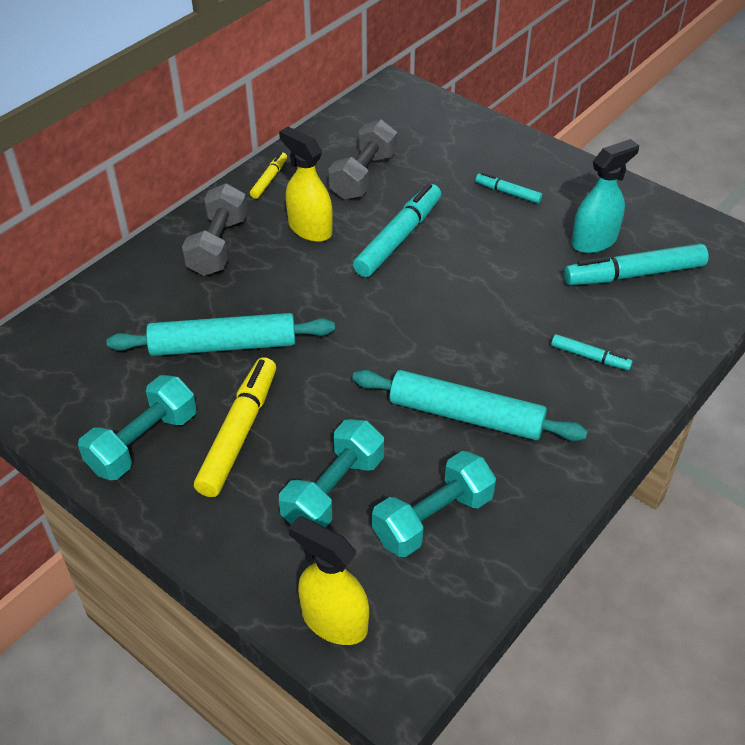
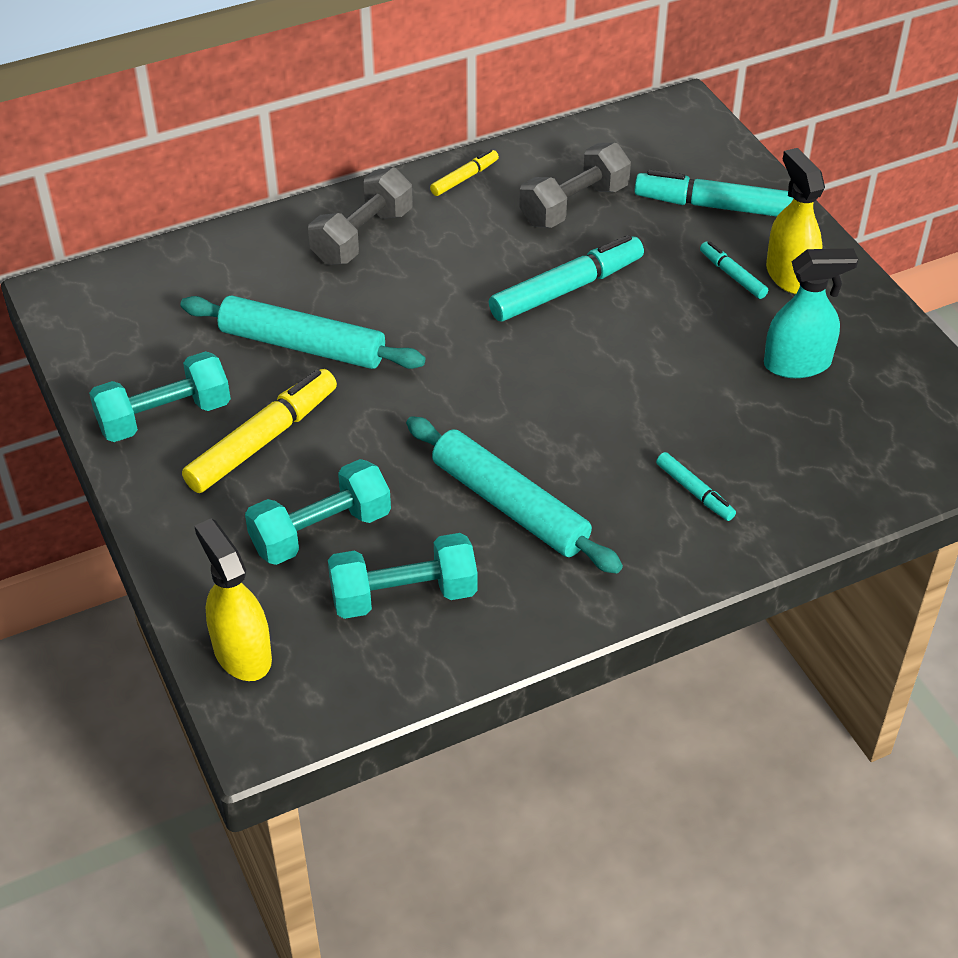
camera: 25 degrees right, 0 degrees up
(310, 229) = (473, 248): yellow spray bottle -> yellow spray bottle (789, 275)
(634, 274) = (817, 418): turquoise marker -> turquoise marker (717, 206)

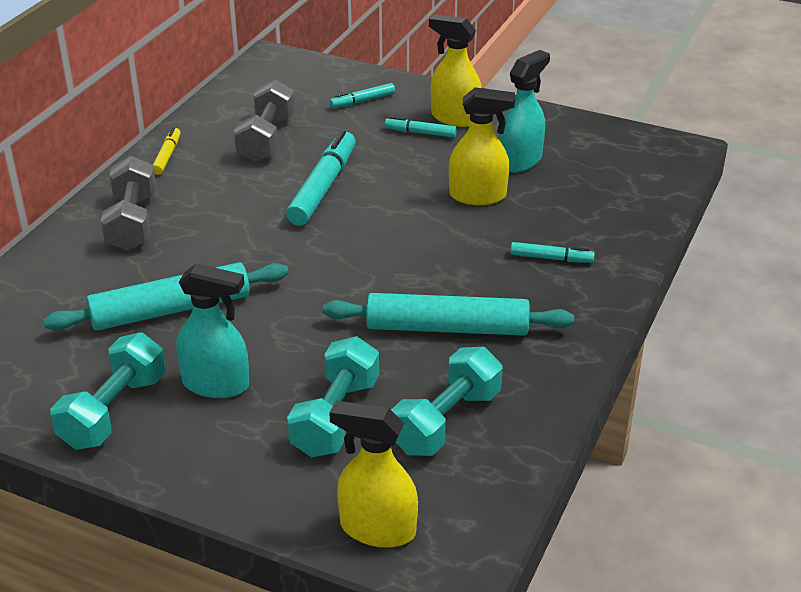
camera: 40 degrees left, 10 degrees down
(263, 440) = (216, 384): yellow marker -> turquoise spray bottle
(705, 380) = (478, 196): none -> yellow spray bottle
(717, 206) = (362, 101): turquoise marker -> turquoise marker, size x0.52

